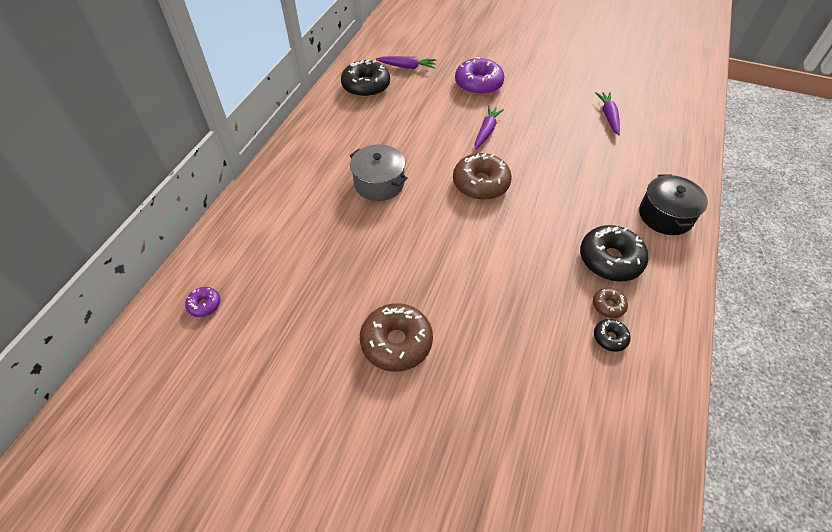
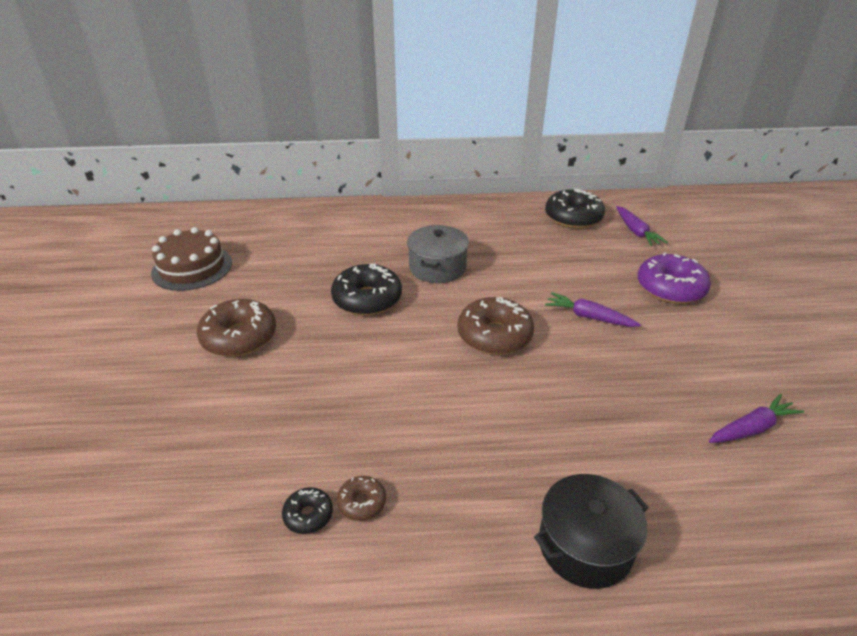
camera: 65 degrees right, 15 degrees down
(204, 305) = (242, 228): purple donut -> none
(251, 364) = (192, 267): none -> brown cake
(486, 131) = (589, 317): purple carrot -> purple carrot turned 150 degrees counterclockwise
(610, 259) = (446, 489): black donut -> black donut (367, 299)

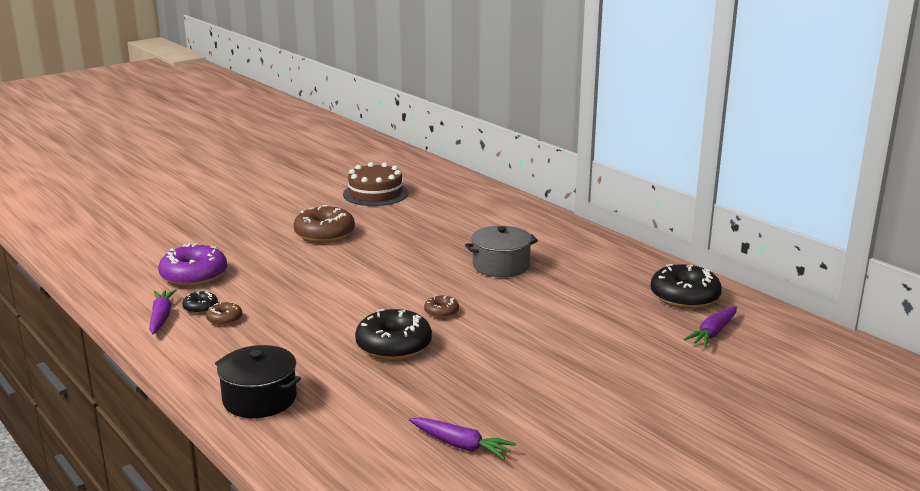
camera: 55 degrees right, 15 degrees down
(367, 299) = (421, 256): black donut -> black donut (394, 346)
(494, 335) = (441, 312): brown donut -> brown donut, size x0.49
(589, 317) = (522, 343): purple carrot -> purple carrot (161, 317)
(670, 288) = (630, 370): purple donut -> purple donut (194, 276)

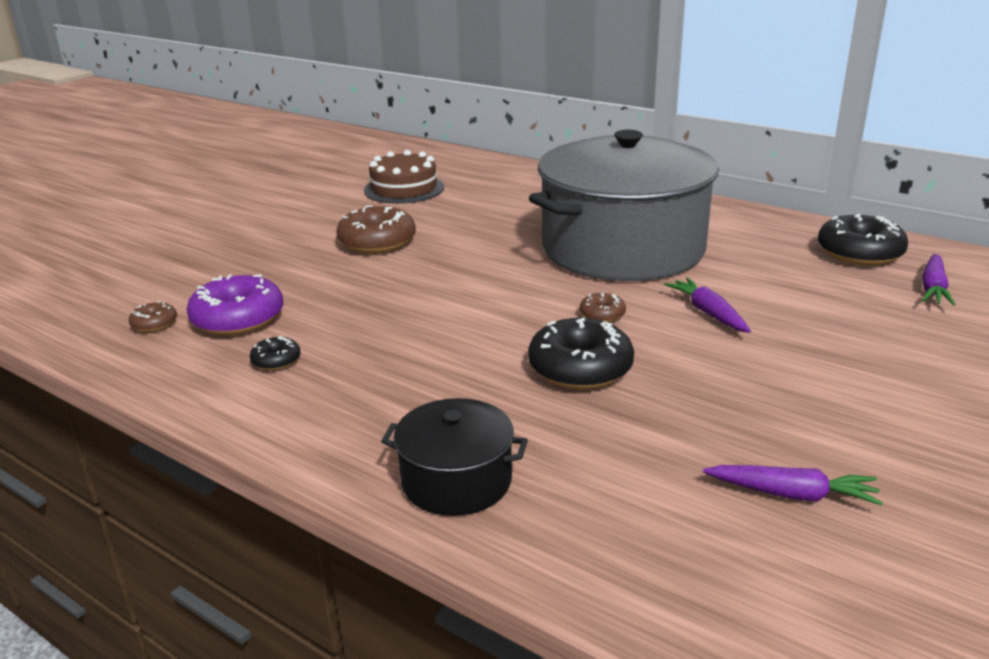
camera: 15 degrees left, 5 degrees up
(161, 317) = (227, 384): purple carrot -> purple carrot (708, 313)
(224, 319) = (321, 371): brown donut -> brown donut (154, 324)
(501, 266) = (623, 249): grey pot -> grey pot, size x2.28

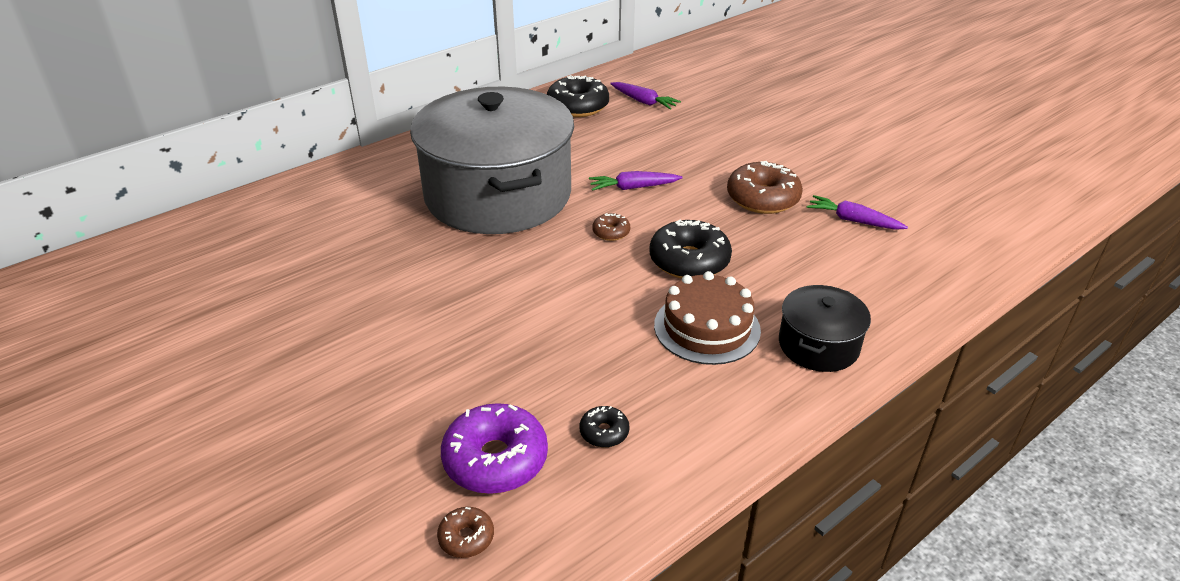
camera: 75 degrees left, 10 degrees up
(377, 242) = (366, 335): brown donut -> brown donut (762, 198)
(404, 189) = (220, 295): brown cake -> brown cake (707, 327)
(792, 494) = (853, 220): purple carrot -> purple carrot turned 90 degrees counterclockwise

